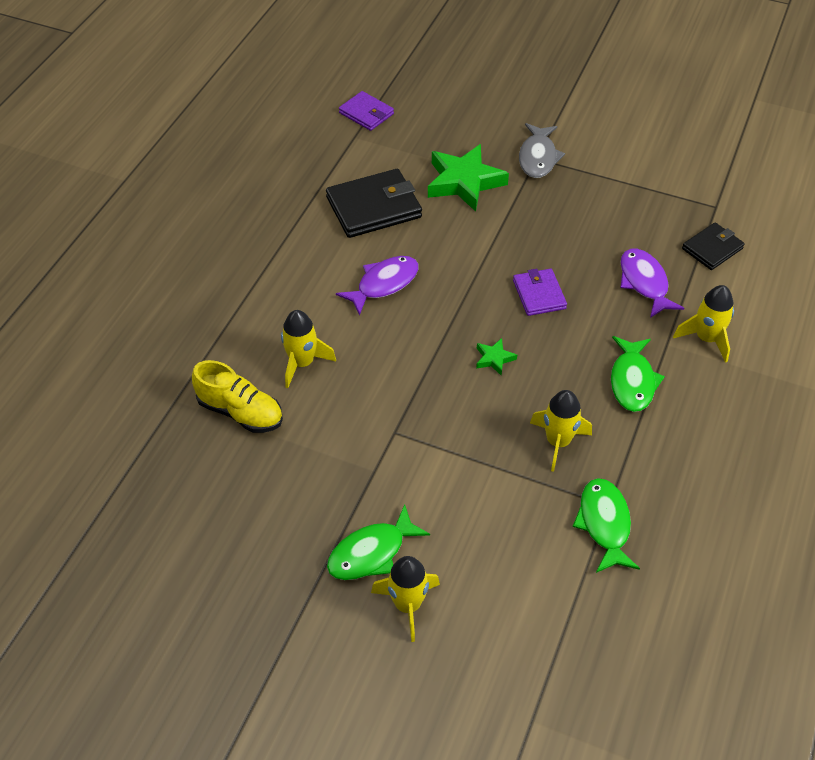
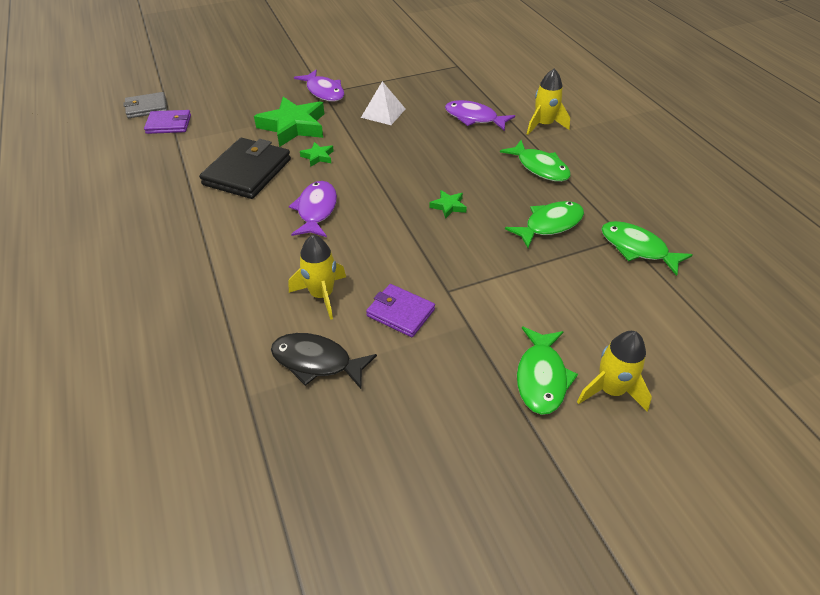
camera: 45 degrees left, 5 degrees down
(240, 412) = (316, 362): yellow shoe -> black fish
(367, 82) = (146, 108): none -> grey wallet
(447, 230) = (318, 157): none -> green star
(538, 157) = (324, 92): grey fish -> purple fish
(539, 294) = (425, 157): purple wallet -> purple wallet (400, 313)
(558, 442) = (549, 225): yellow rocket -> green fish
(563, 218) = (383, 113): none -> white pyramid
(712, 248) = (484, 84): black wallet -> none

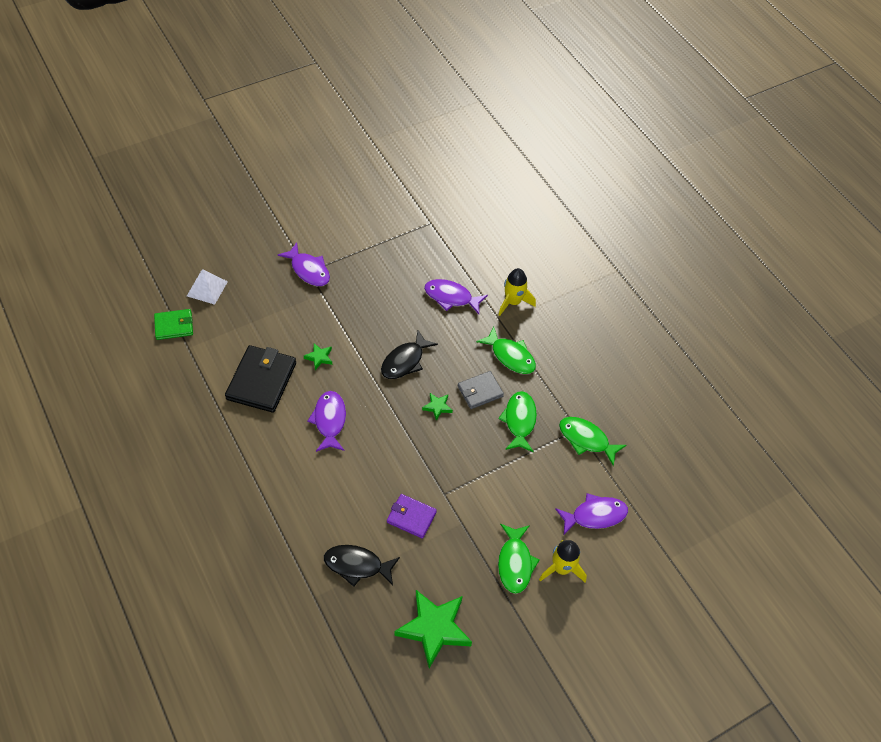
camera: 10 degrees left, 10 degrees up
(146, 108) = (146, 304): grey wallet -> grey wallet (480, 391)
(169, 124) = (174, 326): purple wallet -> green wallet
(293, 126) = (290, 320): green star -> green star (434, 628)
(322, 295) = (350, 506): yellow rocket -> none
(383, 113) = (368, 296): white pyramid -> white pyramid (207, 288)
(415, 165) = (405, 361): none -> black fish
(549, 225) = (519, 420): green fish -> green fish turned 45 degrees counterclockwise
(655, 330) = (595, 515): none -> purple fish

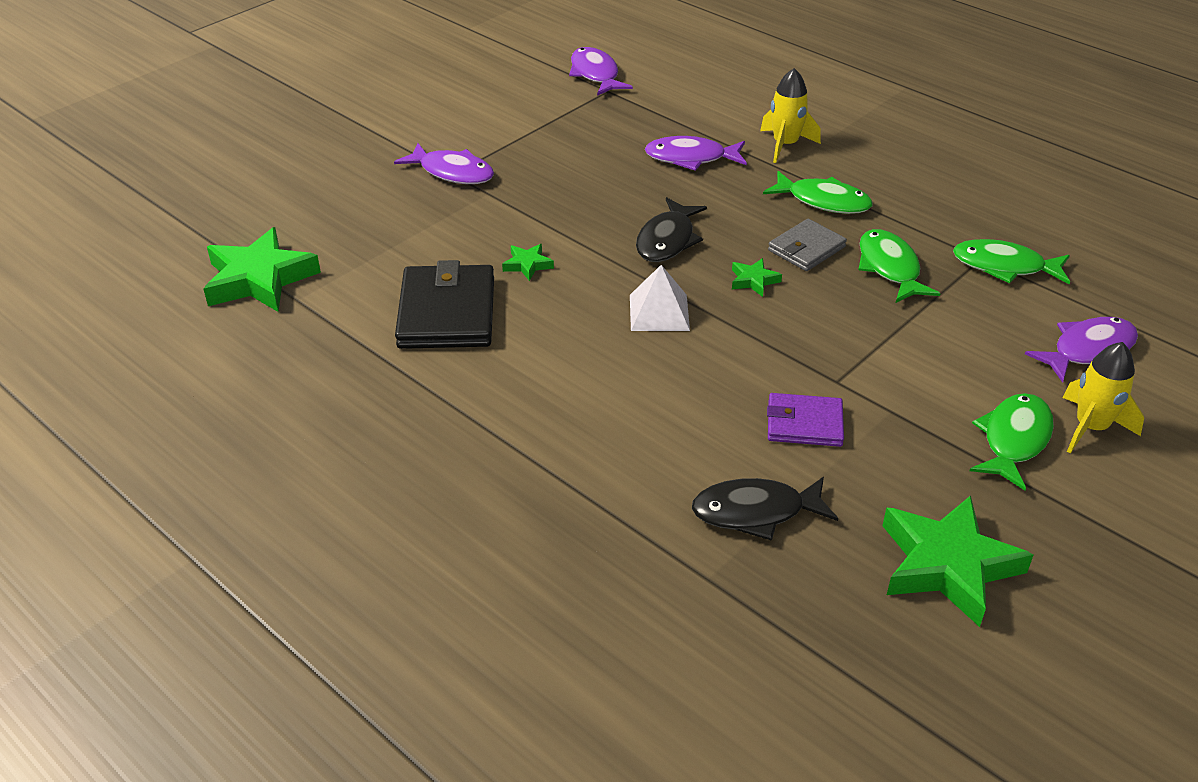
camera: 15 degrees left, 15 degrees down
(174, 326) = (259, 279): green wallet -> green star
(207, 288) = (295, 225): white pyramid -> white pyramid (659, 312)
(329, 420) = (590, 335): purple fish -> purple fish (595, 74)
(515, 563) = (1013, 440): green fish -> green fish turned 135 degrees counterclockwise

